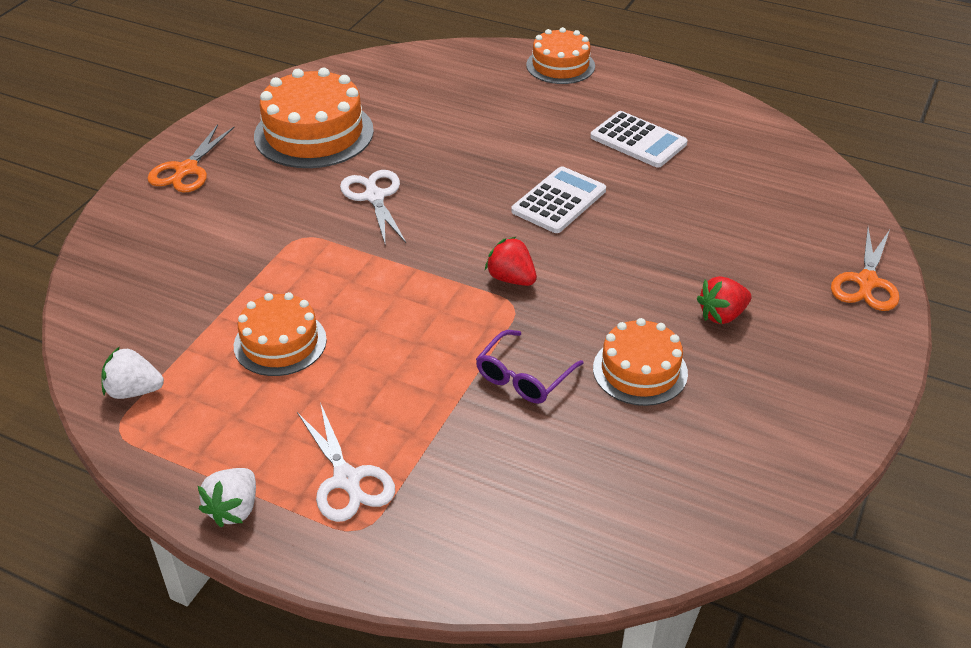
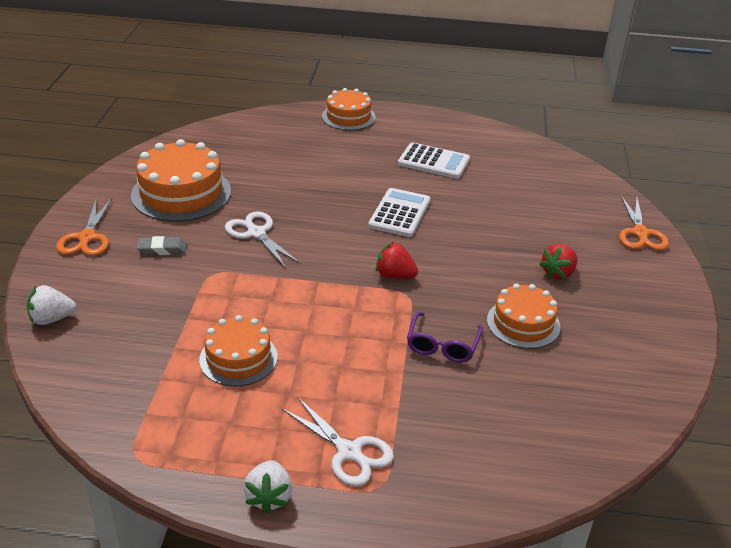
camera: 20 degrees left, 5 degrees down
(134, 391) = (133, 422): white strawberry -> white strawberry (52, 319)
(260, 197) = (162, 249): none -> grey eraser

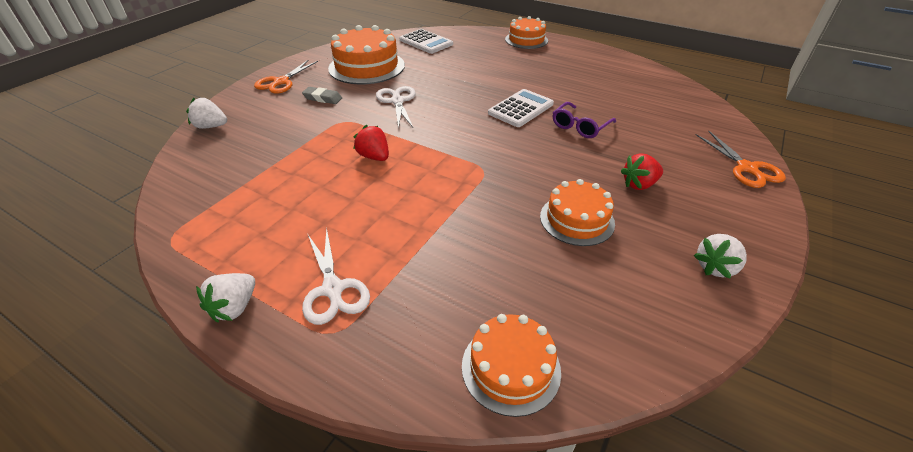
camera: 25 degrees right, 5 degrees up
(238, 358) = (310, 185): orange cake -> orange cake (510, 368)
(395, 275) = (483, 153): red strawberry -> red strawberry (374, 157)
(433, 162) = (575, 78): white calculator -> white calculator (426, 42)
(442, 345) = (486, 219): purple glasses -> purple glasses (580, 126)
(640, 233) = (747, 168): orange scissors -> orange scissors turned 45 degrees counterclockwise
(653, 335) = (715, 267): none -> white strawberry

